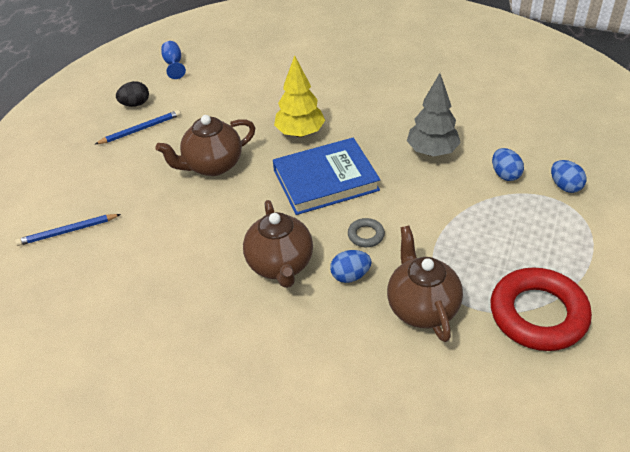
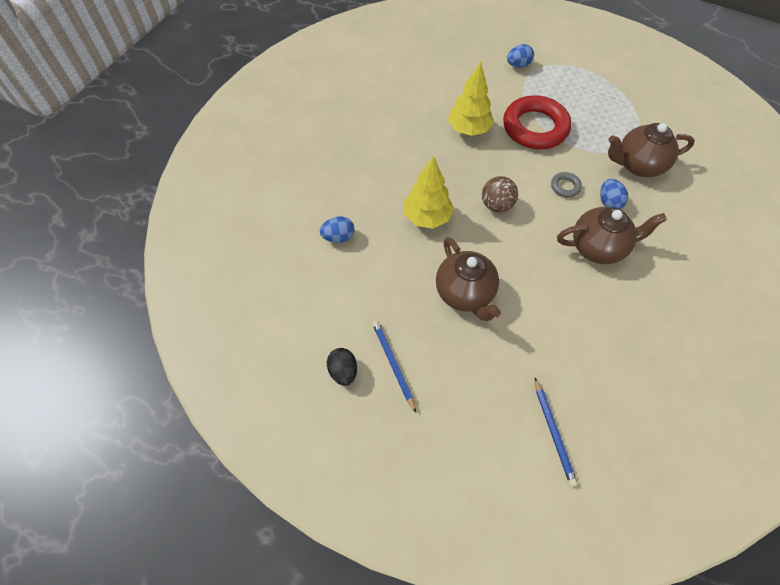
camera: 85 degrees left, 15 degrees up
(173, 64) = (273, 329): blue goblet -> none
(325, 180) = (496, 205): blue book -> brown ball
(432, 152) = (468, 129): grey tree -> yellow tree
(505, 174) = (502, 93): blue egg -> blue egg (338, 237)
(538, 314) = (640, 107): red ring -> red ring (535, 127)

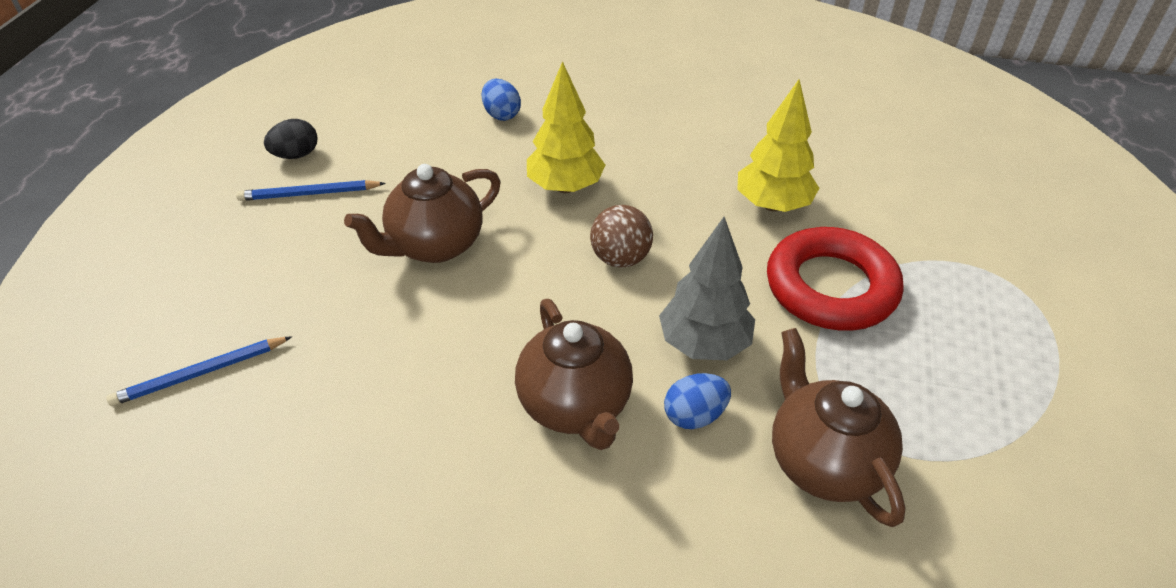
camera: 75 degrees right, 15 degrees down
(393, 364) = (309, 194): blue pencil -> blue pencil turned 150 degrees counterclockwise
(518, 65) = (983, 246): blue egg -> none
(565, 186) = (704, 344): grey ring -> grey tree

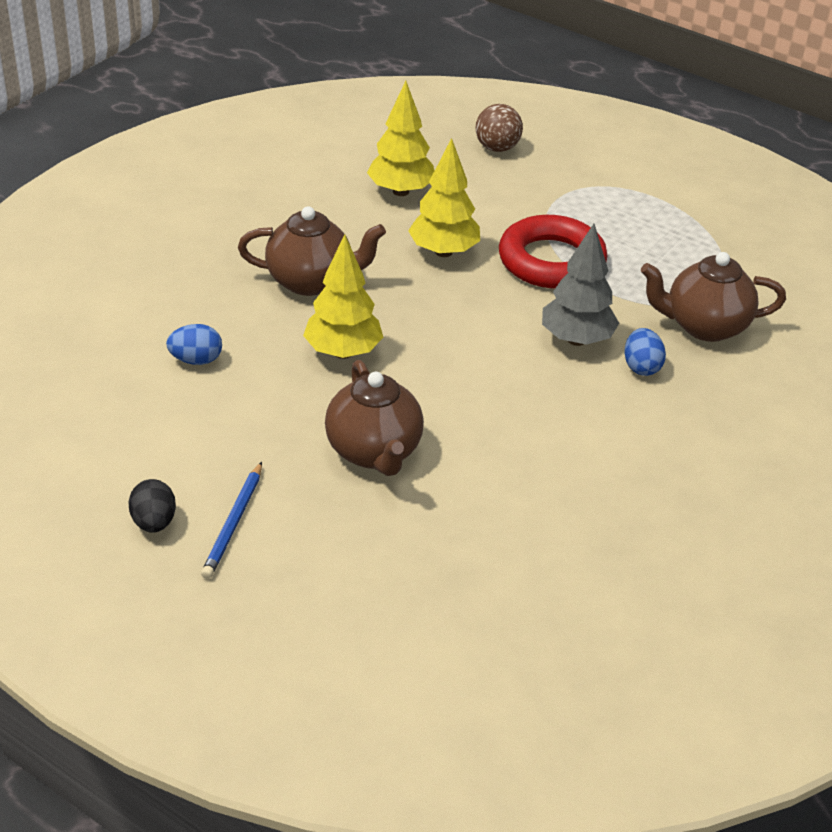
camera: 70 degrees left, 5 degrees down
(200, 373) = (461, 636): blue pencil -> none
(575, 406) = (606, 421): brown teapot -> brown teapot (311, 281)
(620, 258) = (458, 350): brown ball -> brown ball (497, 148)
(845, 150) = (401, 191): none -> yellow tree

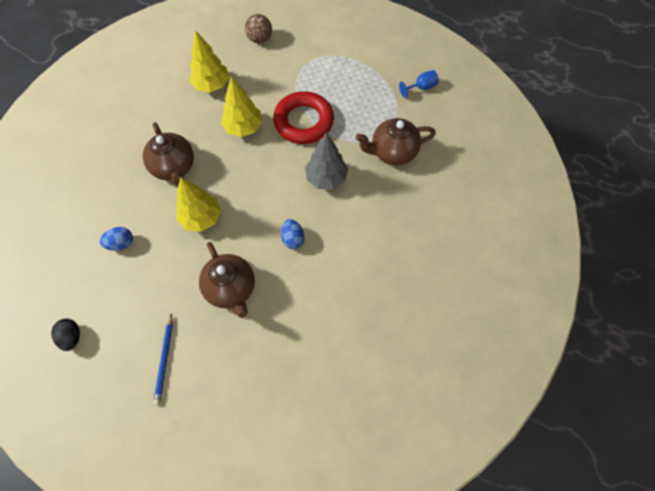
camera: 10 degrees left, 25 degrees up
(154, 522) = (121, 371): black egg -> black egg (72, 337)
(311, 281) = (174, 167): brown teapot -> brown teapot turned 75 degrees clockwise
(641, 367) = (364, 191): blue egg -> blue egg (293, 239)
(773, 252) = (421, 87): none -> blue goblet

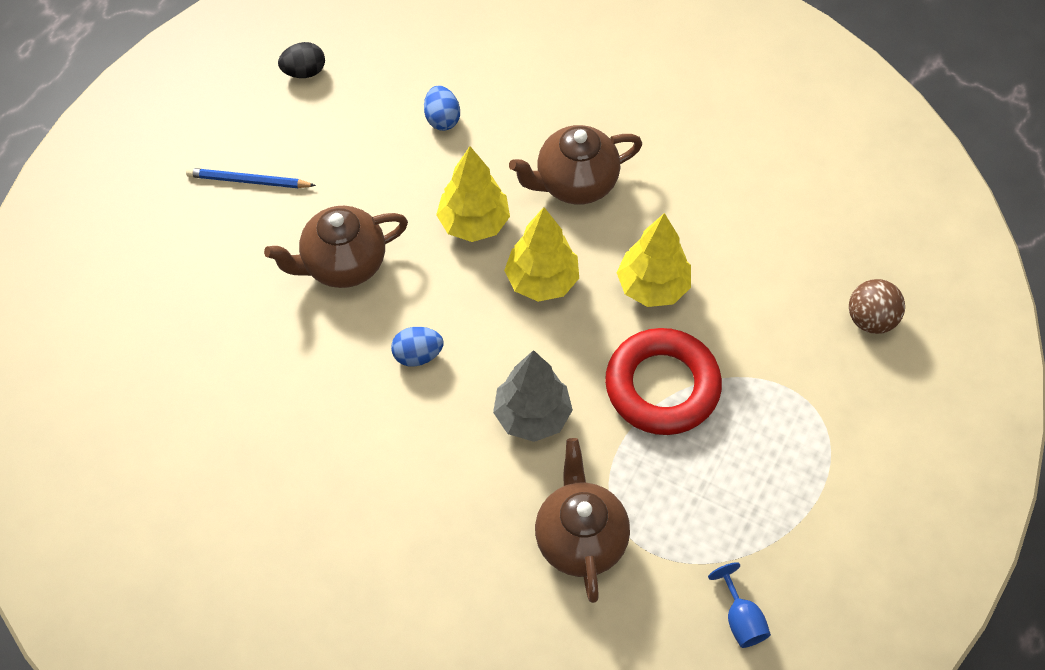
camera: 95 degrees right, 5 degrees down
(212, 85) = (752, 237): yellow tree -> yellow tree (542, 281)

